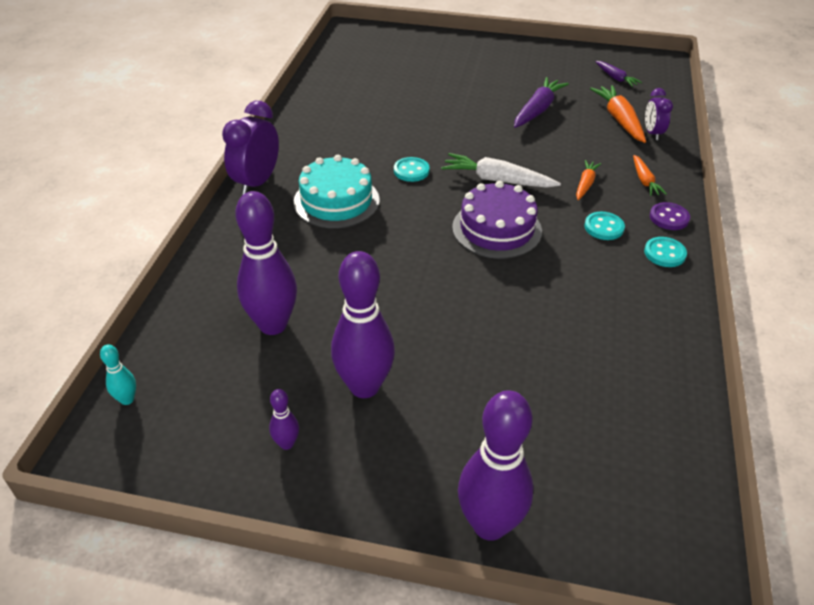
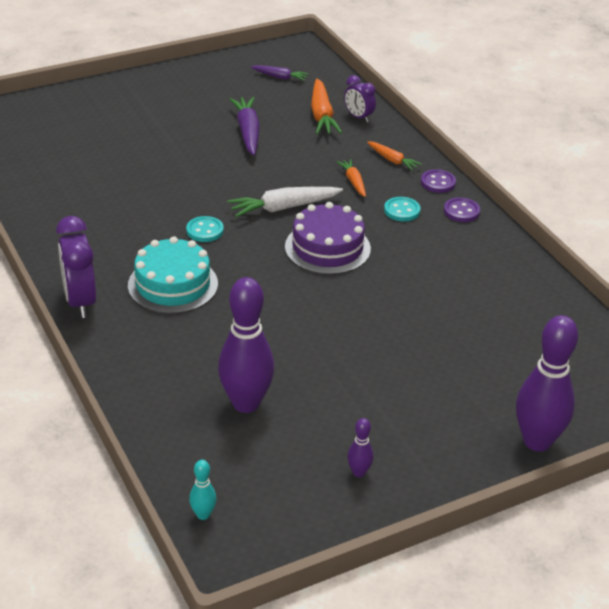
camera: 40 degrees left, 5 degrees down
(364, 386) = (366, 407): purple bowling pin -> none
(619, 120) = (322, 115): orange carrot -> orange carrot turned 135 degrees counterclockwise
(664, 253) = (461, 211): turquoise button -> purple button

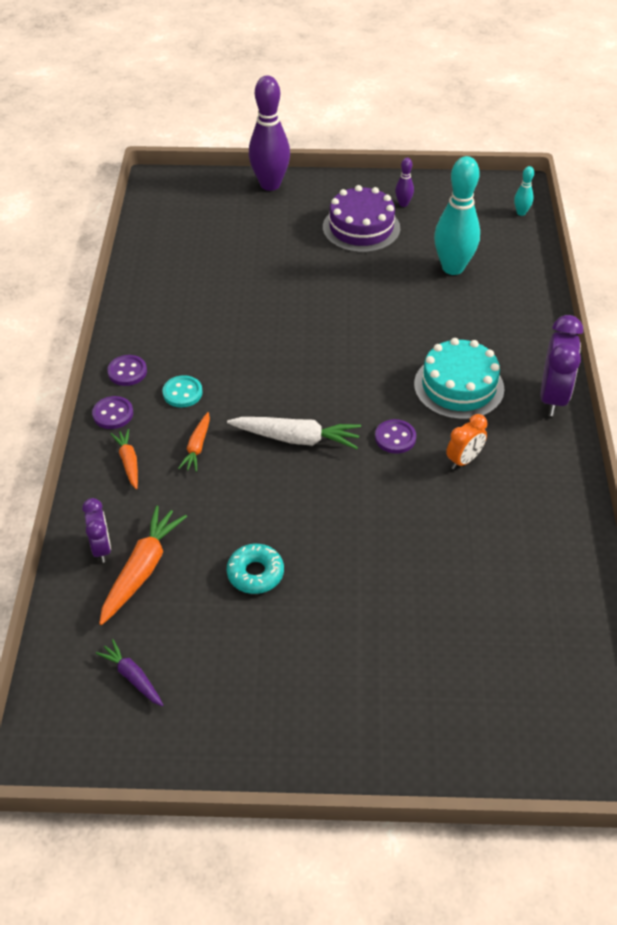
camera: 150 degrees left, 10 degrees up
(139, 232) = (464, 460): none -> orange clock
(205, 231) = (395, 438): turquoise button -> purple button
(246, 403) = (453, 268): purple bowling pin -> turquoise bowling pin
(248, 132) = (255, 573): purple carrot -> turquoise donut
(327, 248) = (289, 376): purple cake -> purple cake (361, 228)

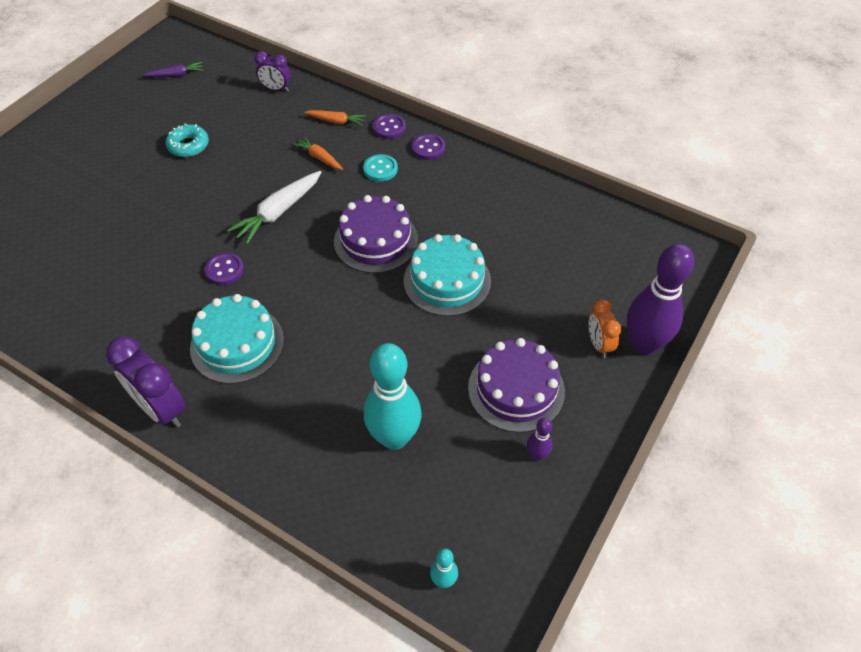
camera: 120 degrees right, 5 degrees up
(142, 570) = (243, 100): orange carrot -> none
(279, 355) = (376, 240): none -> purple cake
(290, 295) = (447, 281): none -> turquoise cake
(464, 460) = (163, 301): orange clock -> orange clock (599, 344)

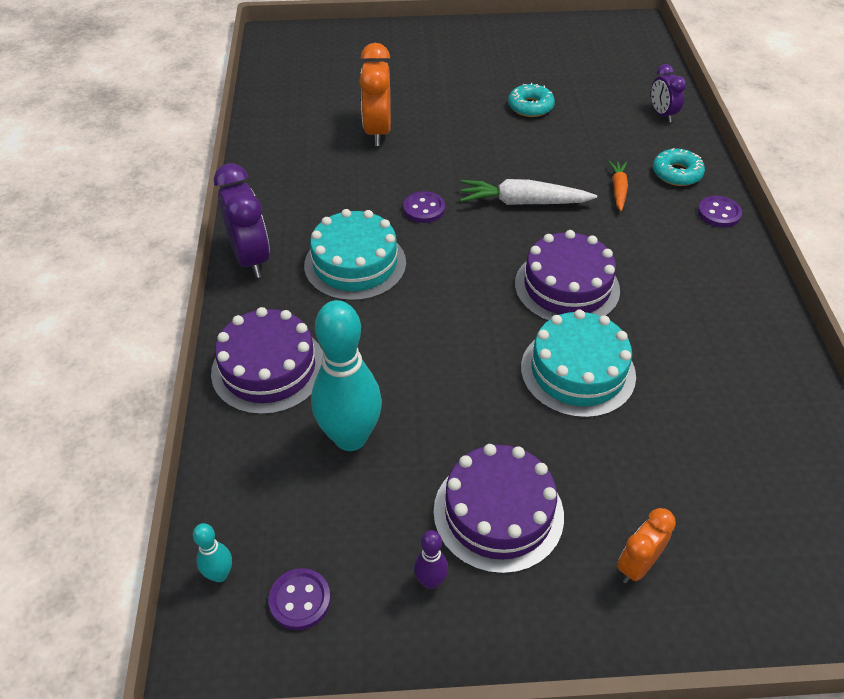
camera: 55 degrees right, 5 degrees down
(108, 247) = (377, 131): none -> orange clock
(161, 409) = (251, 258): purple clock -> purple clock turned 150 degrees clockwise
(176, 75) = (597, 53): purple carrot -> none
(288, 456) = (268, 368): none -> purple cake
(336, 121) = (676, 173): orange carrot -> turquoise donut
(380, 169) = (658, 238): turquoise button -> none
(428, 148) = (731, 257): purple button -> purple button (300, 600)
(644, 344) = (686, 617): purple bowling pin -> none

